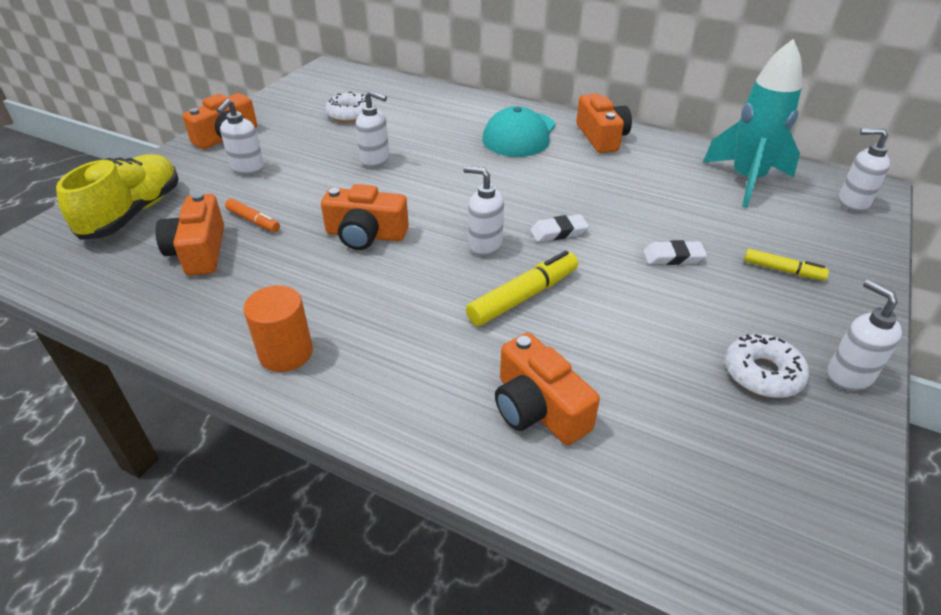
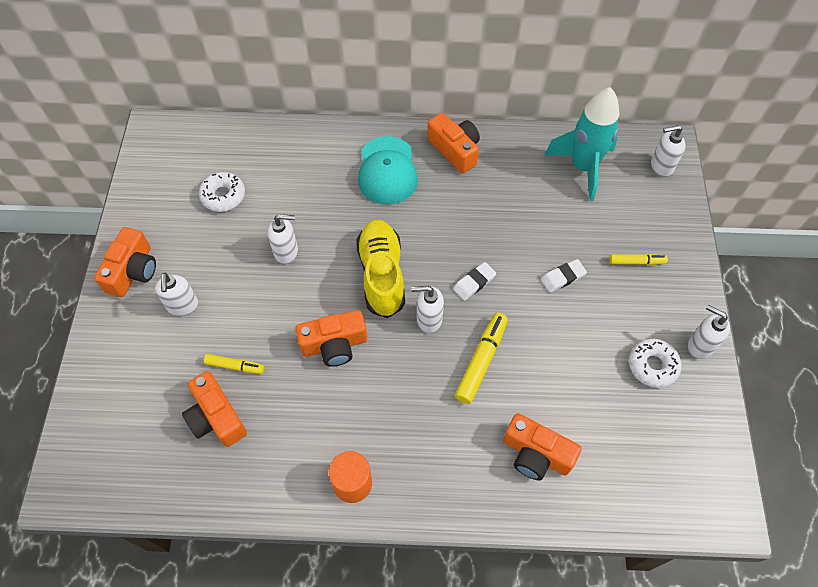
camera: 25 degrees left, 20 degrees up
(133, 213) = (126, 399): yellow shoe -> yellow shoe (381, 275)
(253, 221) = (235, 366): orange marker -> yellow marker

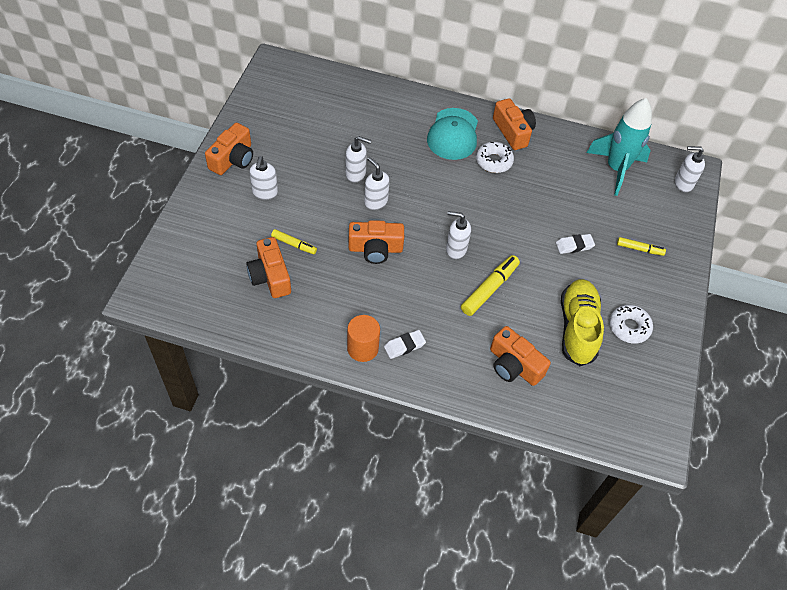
camera: 10 degrees right, 5 degrees down
(223, 196) = (317, 122): white donut -> white donut (494, 161)
(381, 275) = (427, 208): yellow shoe -> yellow shoe (577, 328)
(474, 283) = (500, 232): white eraser -> white eraser (404, 346)
(699, 345) = (673, 322): white soap dispenser -> white soap dispenser (375, 201)

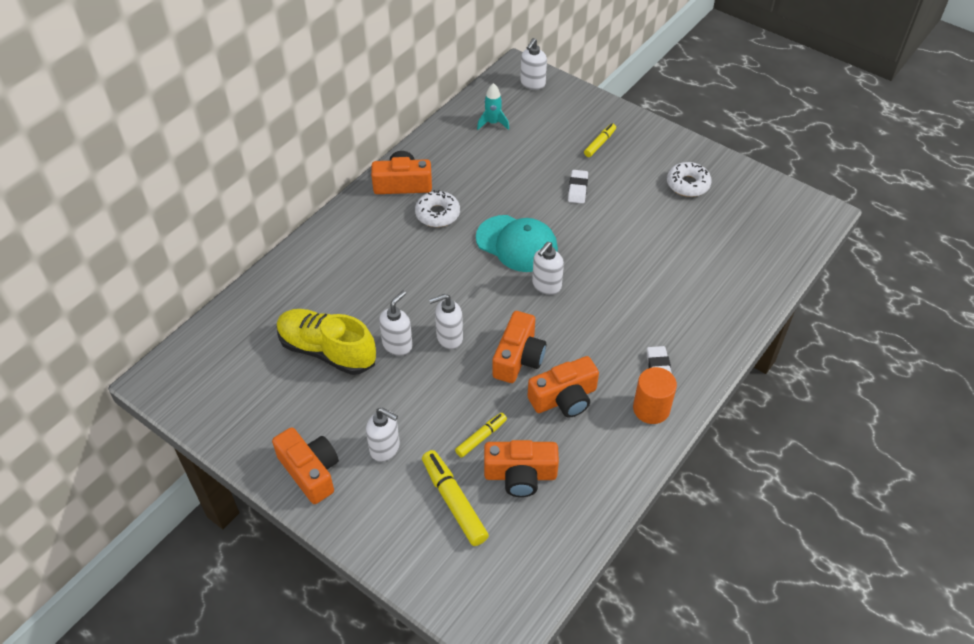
camera: 65 degrees left, 5 degrees down
(453, 134) = (380, 236): turquoise cap -> turquoise cap (517, 244)
(489, 289) = (608, 274): yellow marker -> yellow marker (454, 502)
(514, 365) = (707, 285): orange camera -> orange camera (564, 398)
(577, 328) = (678, 222): yellow shoe -> yellow shoe (327, 351)
(616, 169) = (493, 123): turquoise rocket -> turquoise rocket, size x0.47

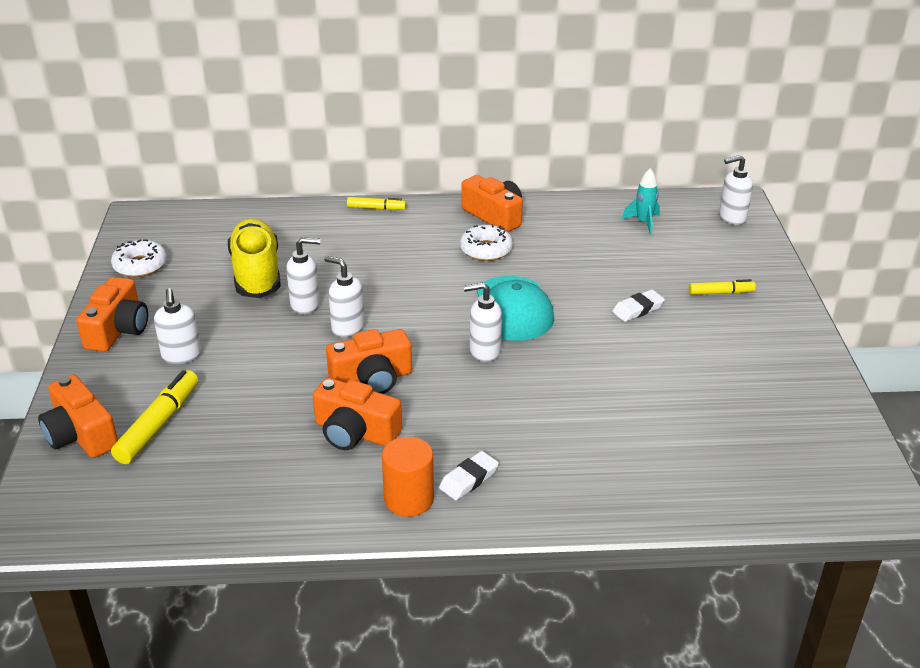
camera: 50 degrees right, 15 degrees down
(481, 437) = (250, 404): yellow marker -> yellow marker (376, 208)
(520, 475) = (229, 450): orange camera -> orange camera (81, 434)
(688, 184) = (758, 375): white donut -> white donut (140, 265)

